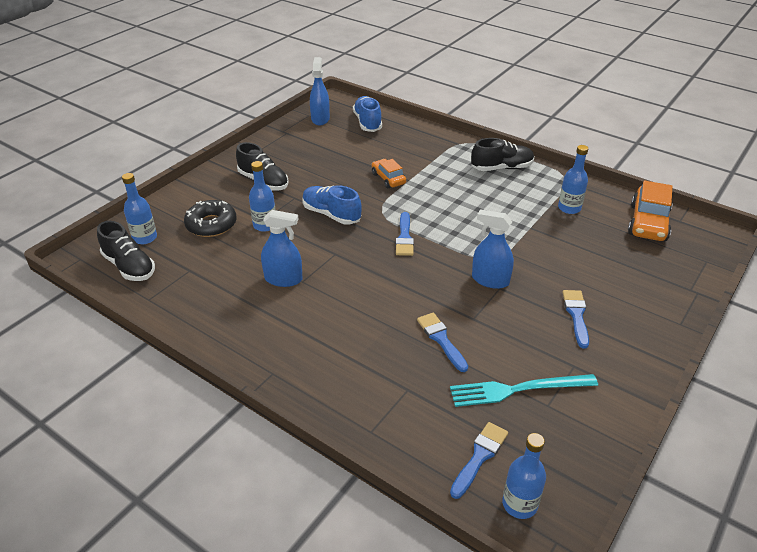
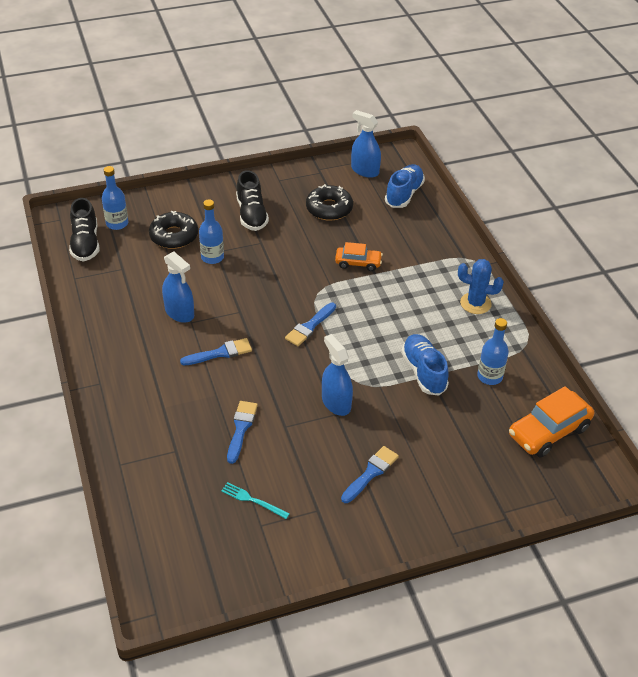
camera: 35 degrees right, 5 degrees up
(320, 119) = (365, 170): blue spray bottle -> blue spray bottle turned 90 degrees counterclockwise
(322, 153) = (329, 208): none -> black donut
(331, 214) = (273, 274): blue shoe -> blue shoe (423, 372)
(388, 179) = (358, 263): orange car -> orange car turned 90 degrees clockwise
(479, 457) = (171, 528): blue brush -> blue brush (220, 353)
(501, 168) = (475, 303): black shoe -> blue cactus
(518, 390) = (252, 500): turquoise fork -> turquoise fork, size x0.54
(519, 504) = (161, 575): blue bottle -> none

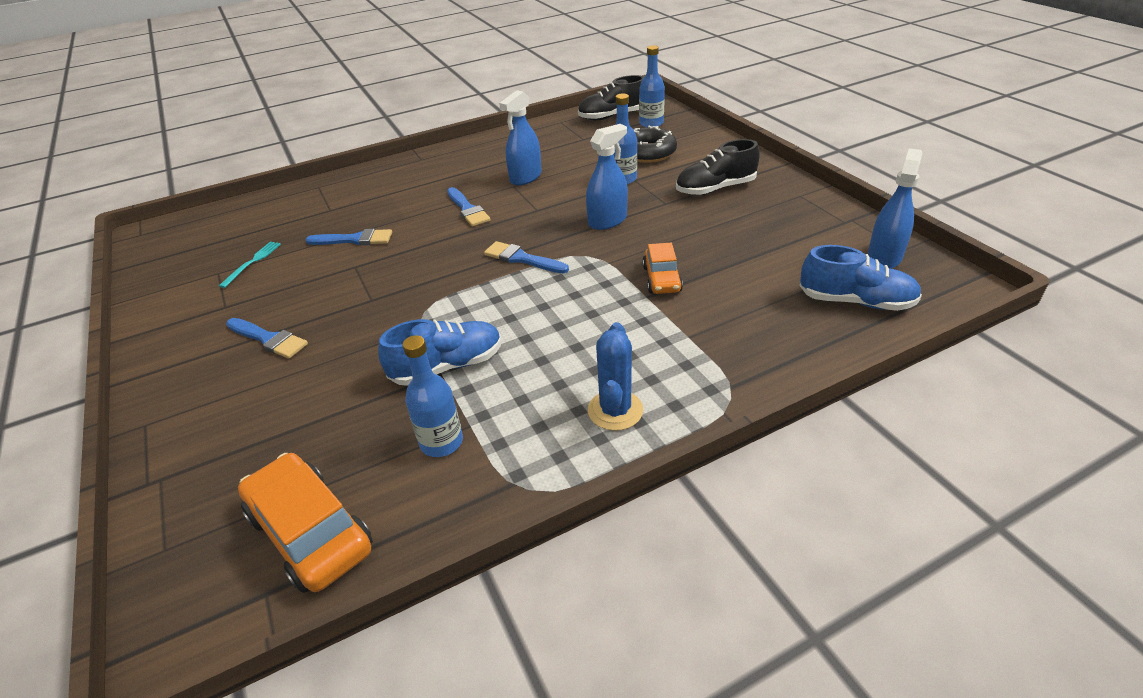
camera: 85 degrees right, 5 degrees down
(329, 208) = (767, 240): black donut -> none
(336, 403) = (389, 297): blue spray bottle -> blue spray bottle (607, 221)

